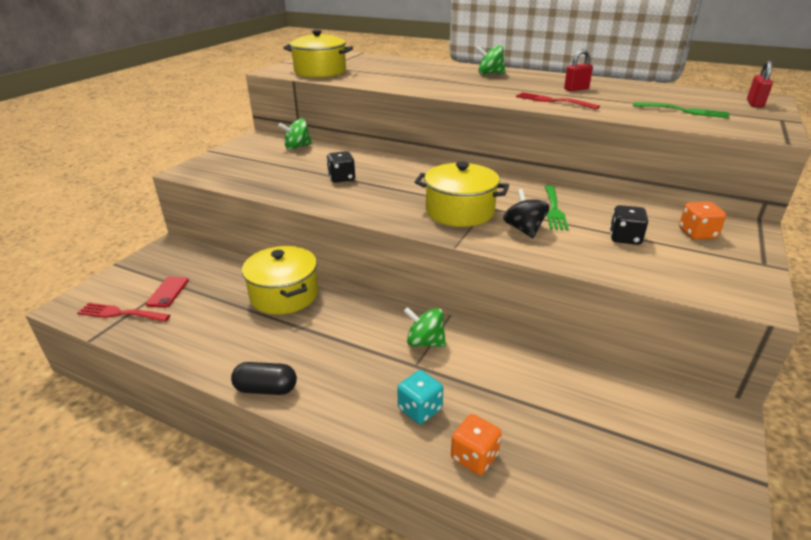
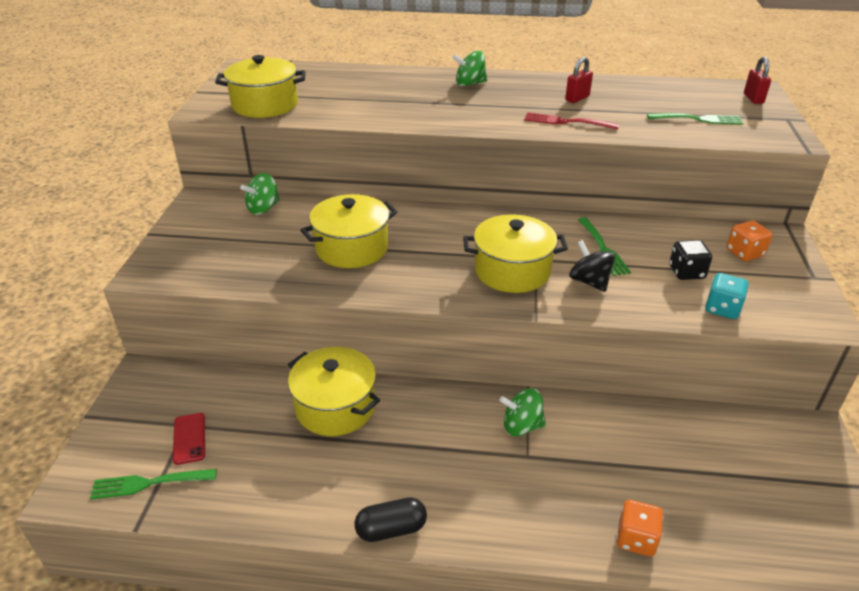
camera: 20 degrees left, 5 degrees up
(121, 313) = (149, 483): red fork -> green fork
(341, 178) = (352, 248): black dice -> yellow pot
(420, 409) = (559, 504): turquoise dice -> turquoise dice (722, 309)

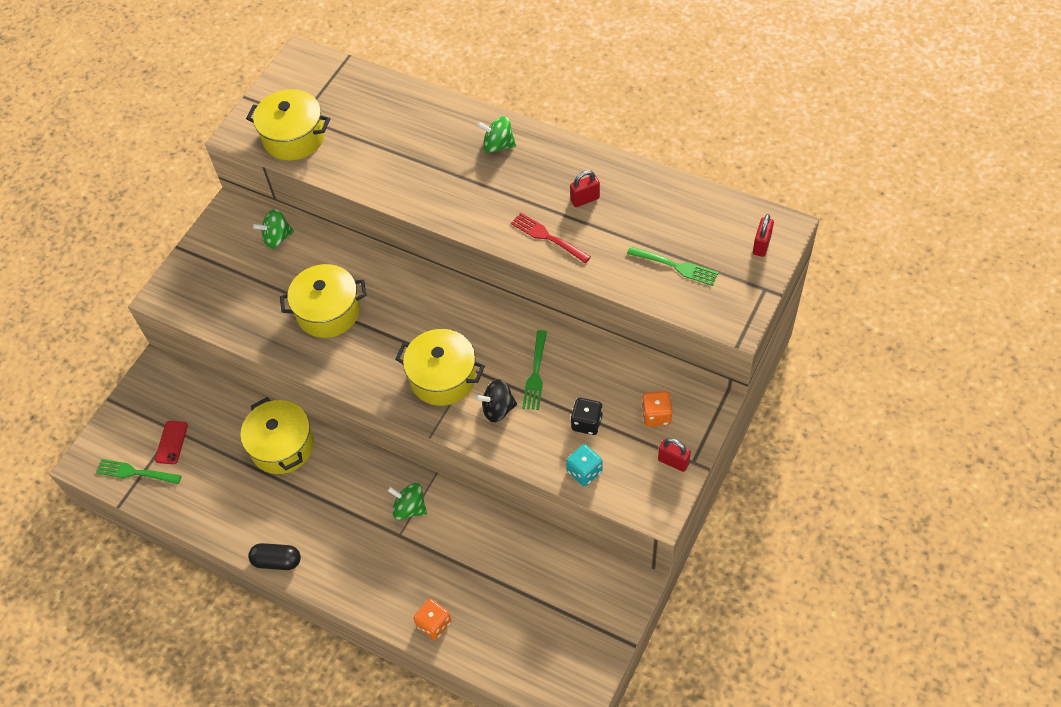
camera: 25 degrees right, 20 degrees up
(589, 281) = (498, 409): black spinning top -> black spinning top turned 90 degrees counterclockwise
(797, 281) = (673, 461): none -> red padlock

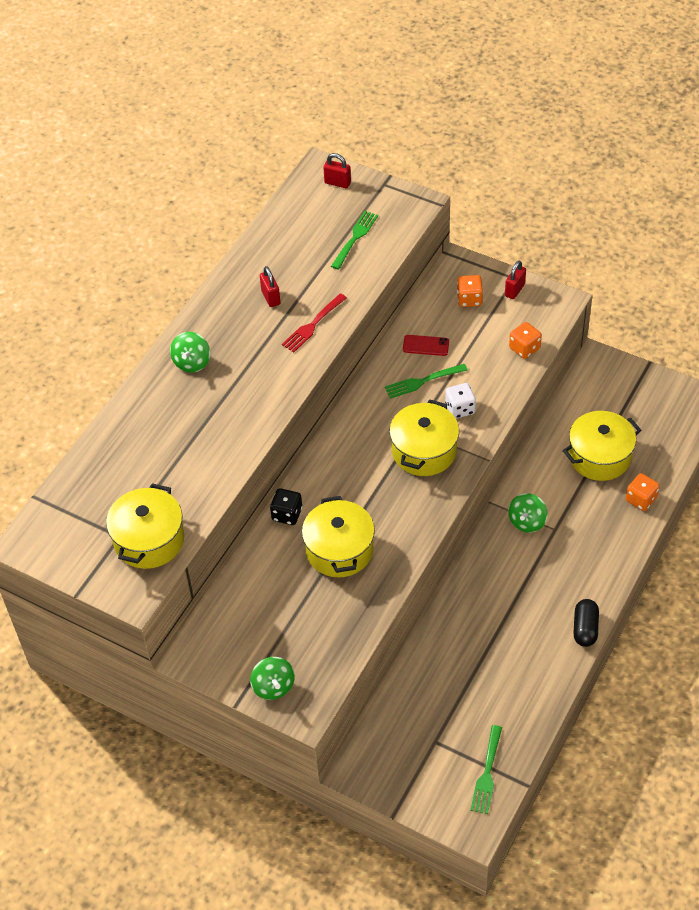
camera: 90 degrees left, 5 degrees down
(171, 442) = (451, 741): red phone -> red phone (425, 345)
(277, 238) = (236, 604): green spinning top -> green spinning top (273, 686)
(282, 446) = (458, 634): yellow pot -> yellow pot (599, 457)
(498, 409) = (460, 409): black spinning top -> white dice
(535, 373) = (422, 381): green fork -> green fork turned 150 degrees clockwise
(584, 471) = (524, 348): turquoise dice -> orange dice
(586, 423) = (476, 346): black dice -> black dice (287, 514)

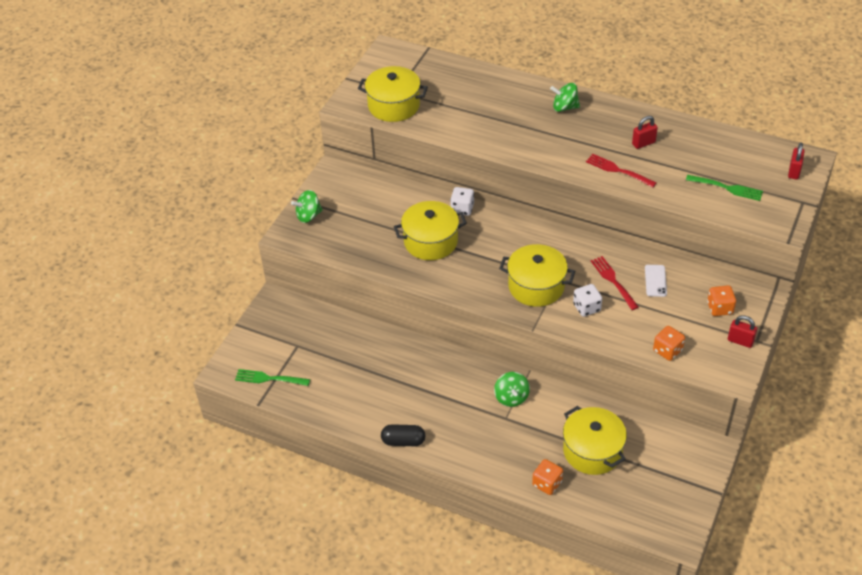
camera: 85 degrees right, 5 degrees down
(287, 514) = (462, 209): black dice -> white dice
(422, 381) = (613, 281): green fork -> red fork
(425, 345) = (655, 281): red phone -> white phone
(527, 521) = (511, 397): green spinning top -> green spinning top turned 120 degrees counterclockwise

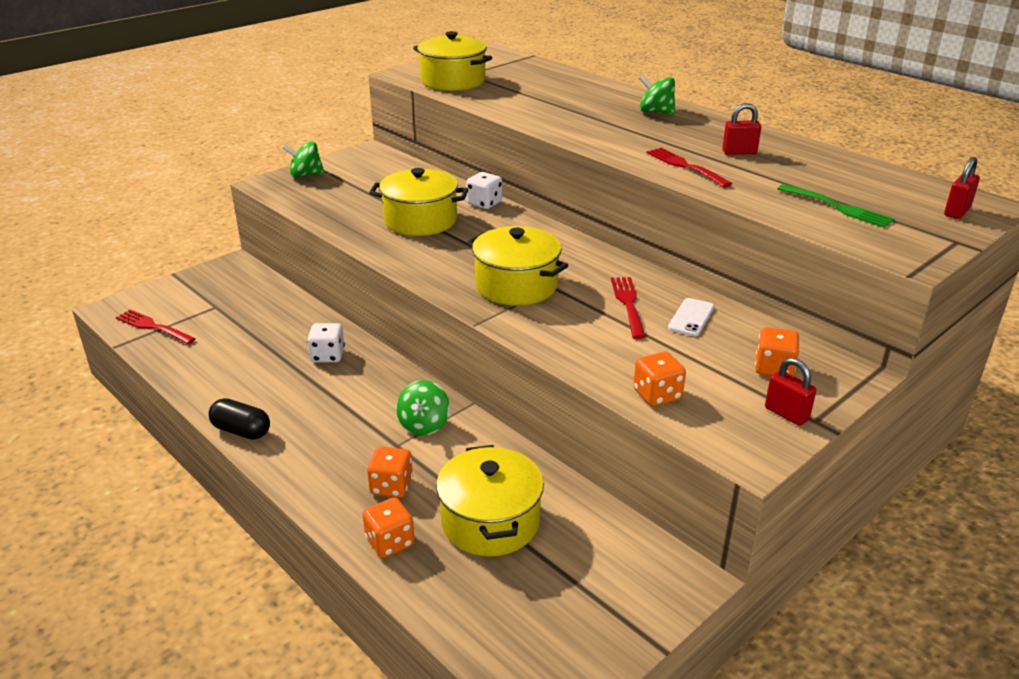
camera: 20 degrees right, 15 degrees down
(269, 378) = (153, 327): green fork -> red fork
(522, 448) = (391, 486): none -> orange dice
(586, 307) = (569, 321): white dice -> white dice (328, 356)

